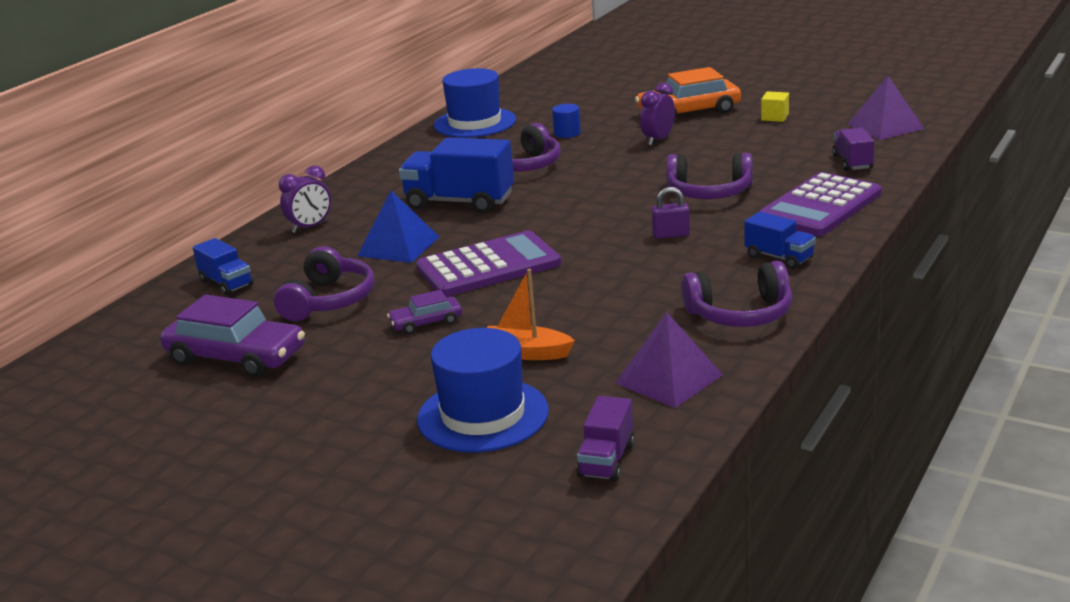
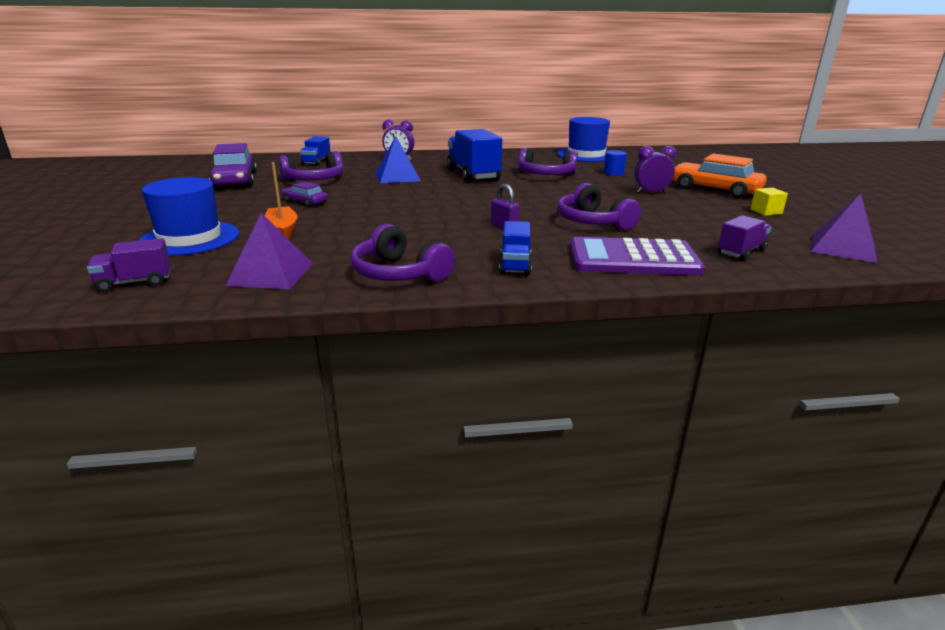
camera: 50 degrees right, 0 degrees up
(488, 266) = (395, 197): purple calculator -> none

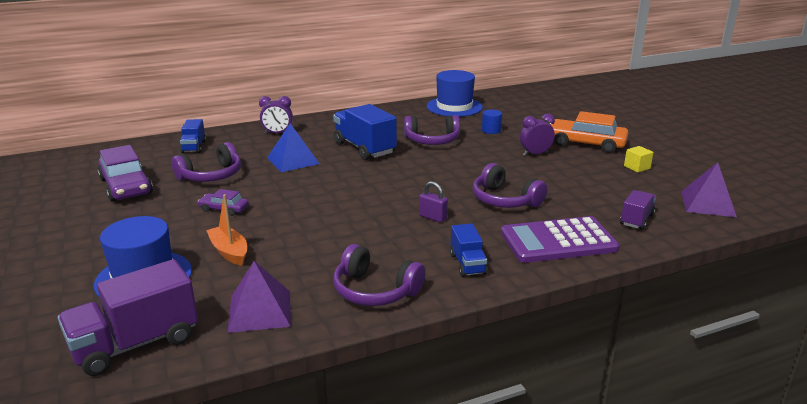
camera: 15 degrees left, 0 degrees up
(135, 282) = (136, 344): purple truck -> purple truck, size x1.81

